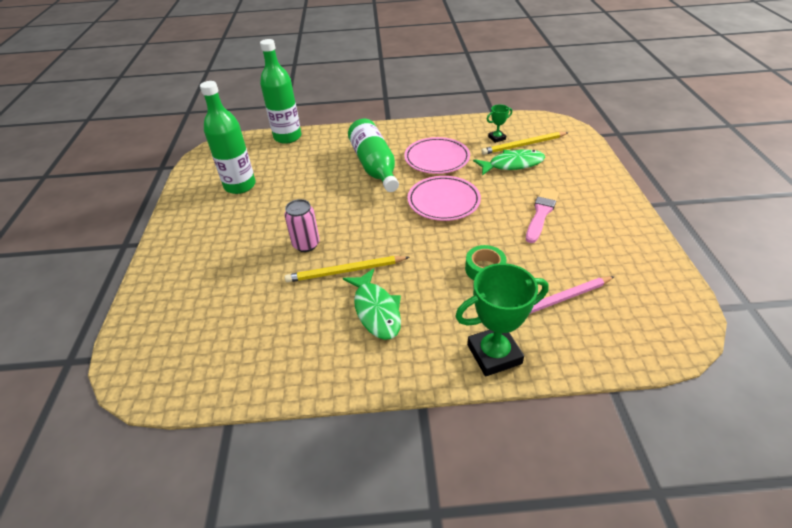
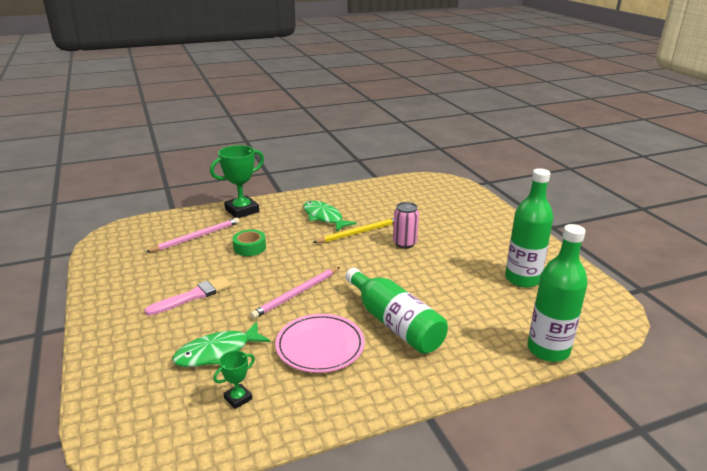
camera: 160 degrees right, 15 degrees down
(443, 201) = (296, 294): pink plate -> pink pencil
(523, 145) = (197, 390): yellow pencil -> none
(541, 213) = (193, 296): pink brush -> pink brush turned 135 degrees counterclockwise

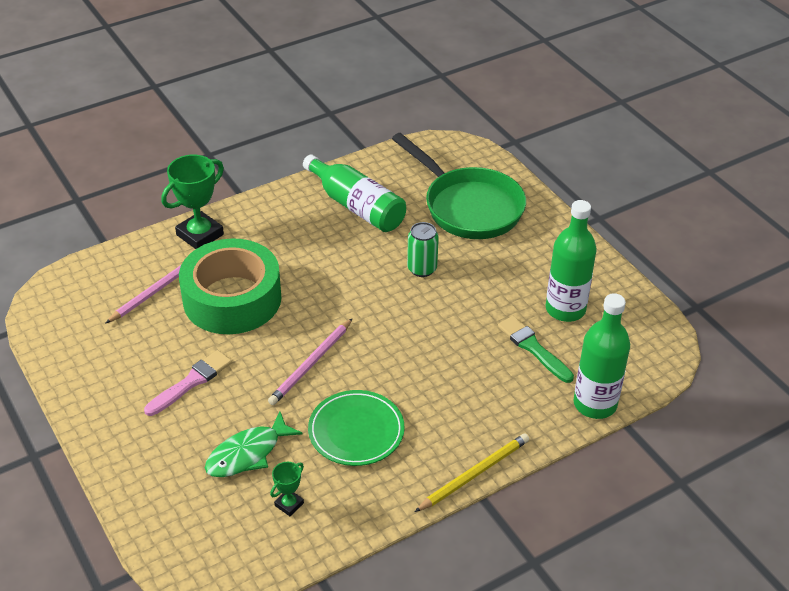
camera: 10 degrees left, 15 degrees up
(249, 247) = (232, 299): green tape -> green tape, size x2.44
(320, 346) = (356, 431): pink plate -> green plate
(324, 217) = (312, 235): green fish -> none
(359, 232) = (362, 257): yellow pencil -> yellow pencil (474, 474)
(394, 323) = (430, 391): green bottle -> green bottle (357, 206)
(404, 243) = (422, 269): pink can -> green can
(448, 211) = (468, 206): none -> green pan
(492, 302) = (533, 348): none -> green brush

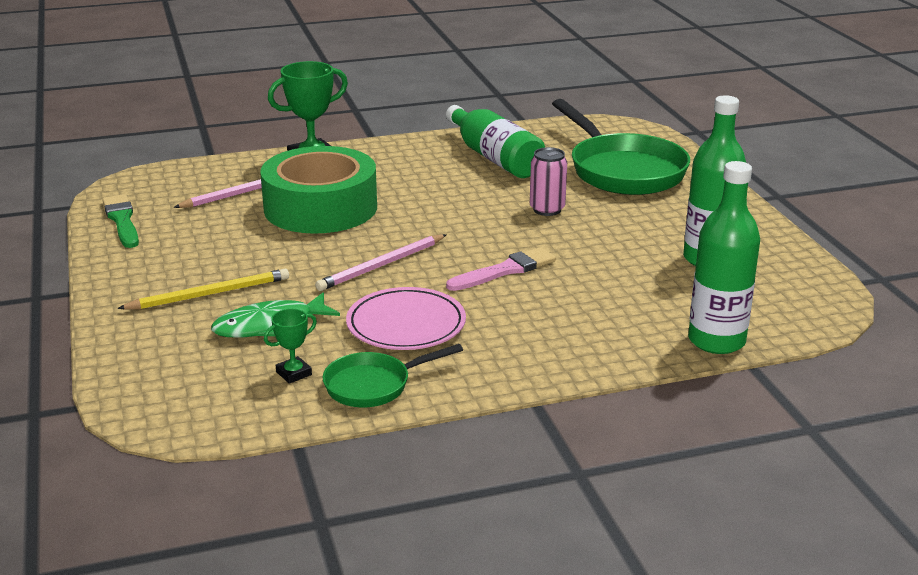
camera: 15 degrees right, 15 degrees down
(191, 382) = (239, 263): pink brush -> pink brush (505, 270)
(356, 431) = (406, 324): green plate -> pink plate
(356, 505) = (373, 385): none -> green pan
(422, 269) = (547, 209): green can -> pink can
(474, 474) = (534, 380): yellow pencil -> yellow pencil (209, 294)
(533, 348) = (655, 285): green brush -> green brush (122, 220)

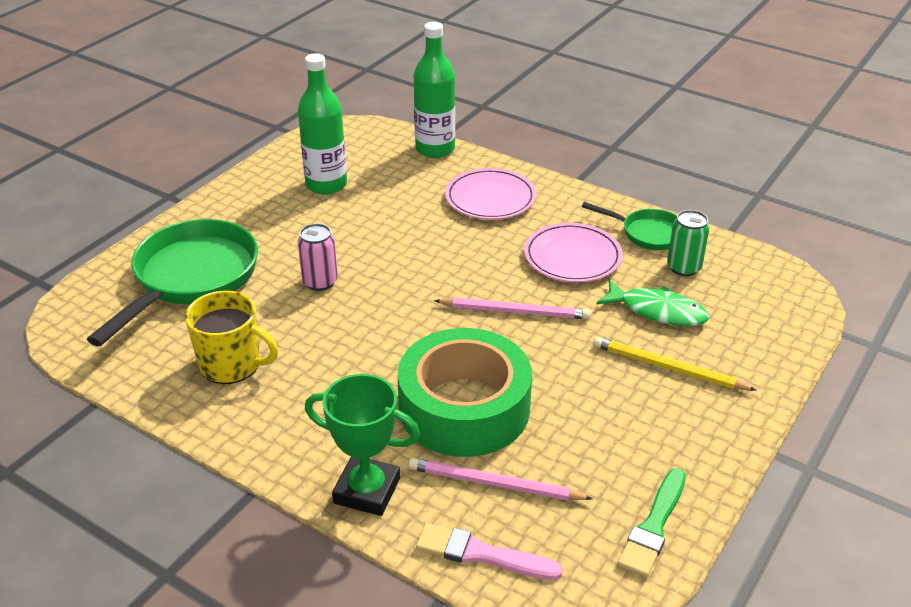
camera: 130 degrees left, 10 degrees up
(294, 373) = (684, 267): green trophy -> green can
(494, 158) = (232, 365): green bottle -> yellow mug
(505, 270) = (448, 254): pink brush -> pink brush (481, 554)
(568, 329) = (490, 198): none -> pink plate

